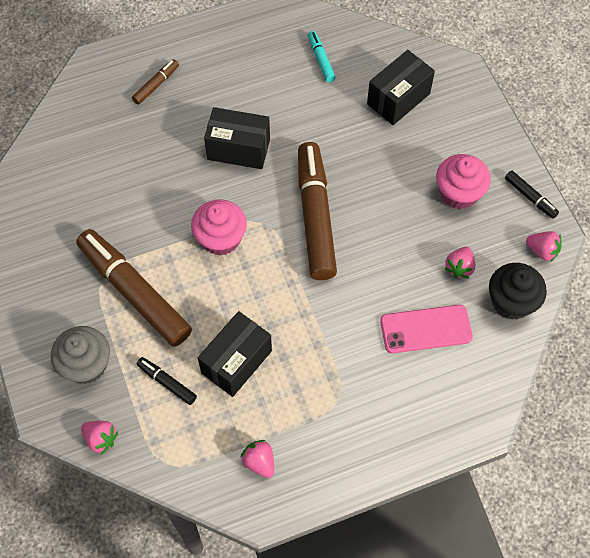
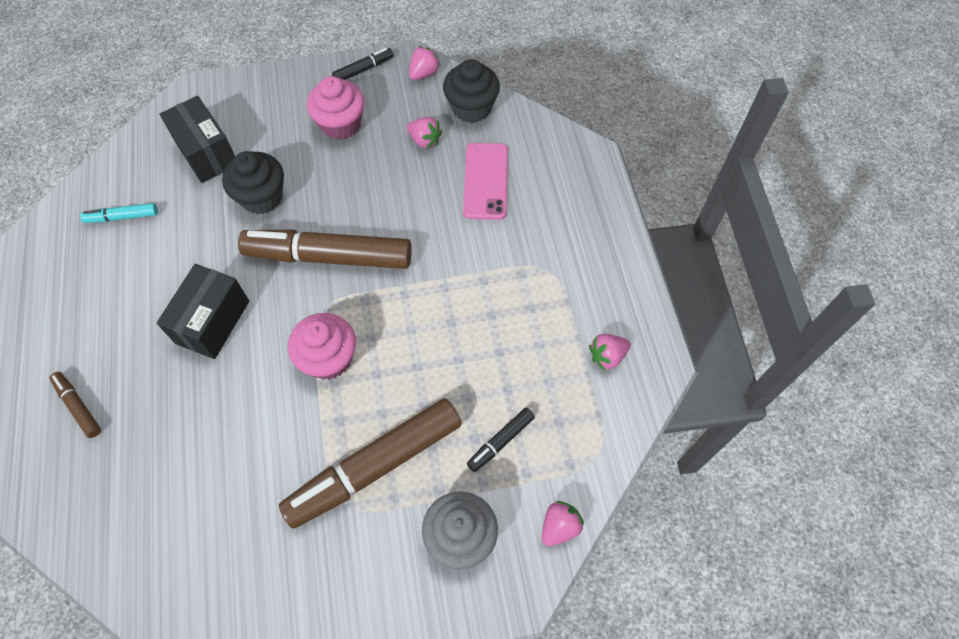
camera: 80 degrees left, 0 degrees up
(236, 362) = (488, 363): black box -> none
(363, 151) = (262, 197): none -> black cupcake

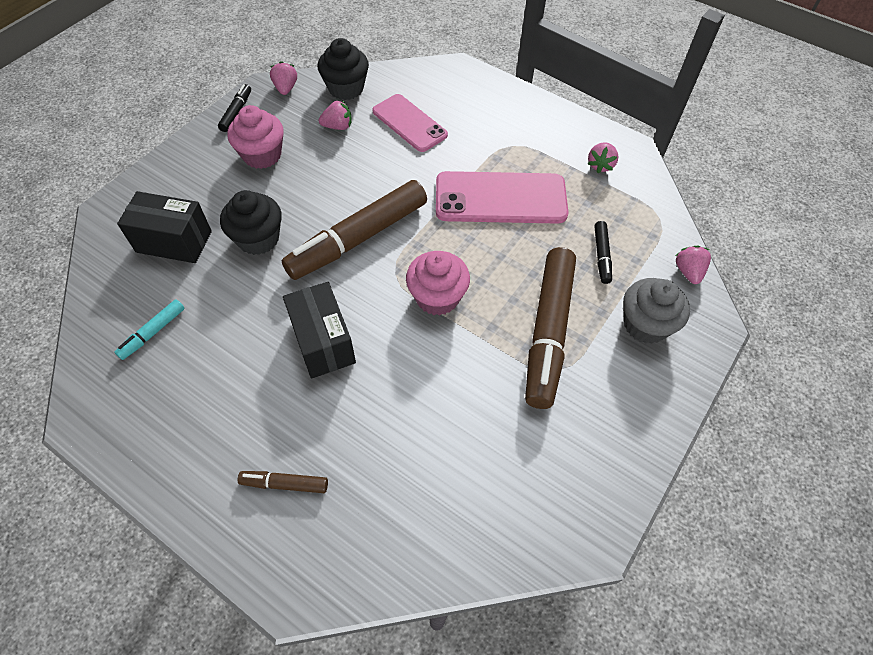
camera: 45 degrees left, 5 degrees down
(479, 314) = (500, 198): none -> pink phone

